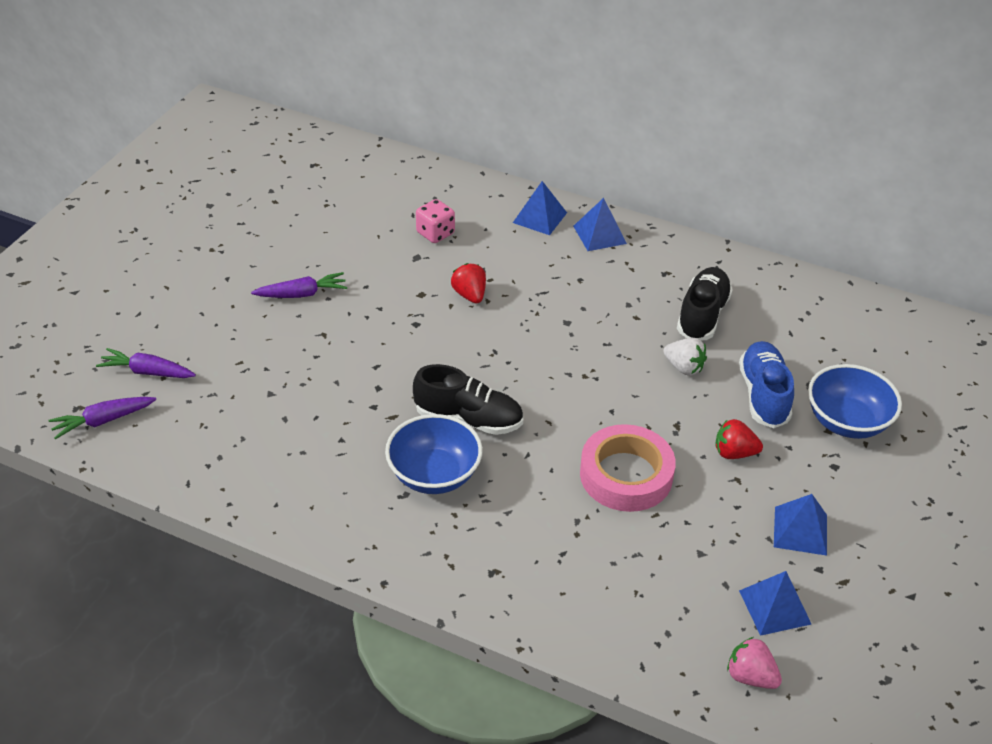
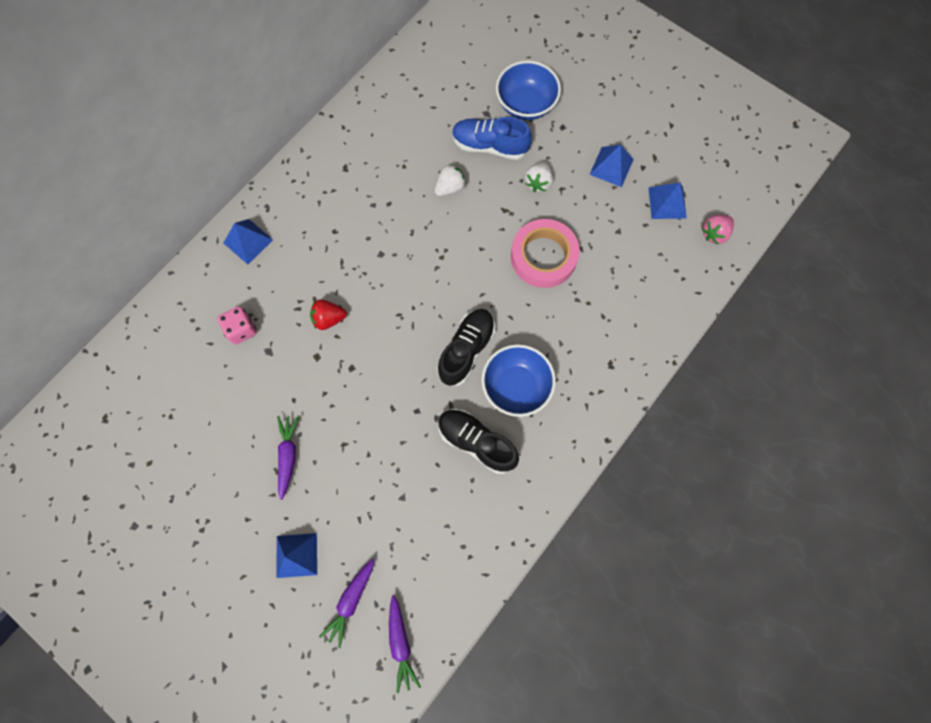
camera: 75 degrees left, 30 degrees up
(599, 234) = (284, 201): blue pyramid -> blue pyramid (296, 555)
(702, 315) = (399, 158): black shoe -> black shoe (476, 442)
(734, 453) = (538, 182): red strawberry -> white strawberry

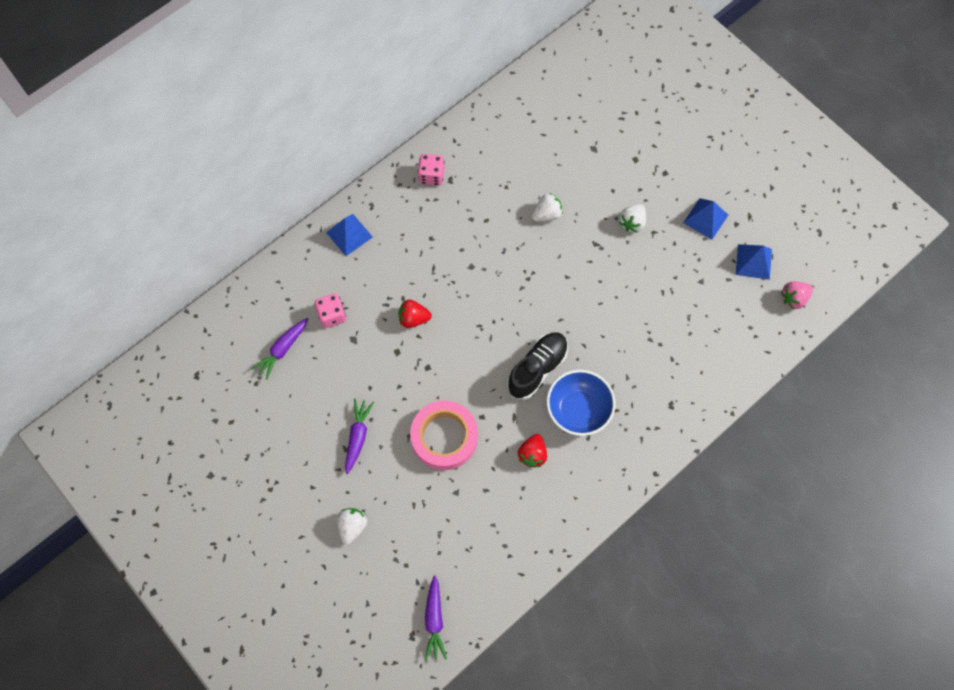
camera: 10 degrees right, 5 degrees down
(296, 555) = (352, 526): blue pyramid -> white strawberry
(325, 166) = (431, 176): none -> pink dice
(351, 601) = (395, 575): purple carrot -> purple carrot (282, 349)
(476, 442) = (532, 454): black shoe -> red strawberry
(489, 146) = (591, 180): blue shoe -> none
(526, 105) = (633, 146): blue bowl -> none
(543, 257) = (625, 294): pink tape -> pink tape (444, 437)

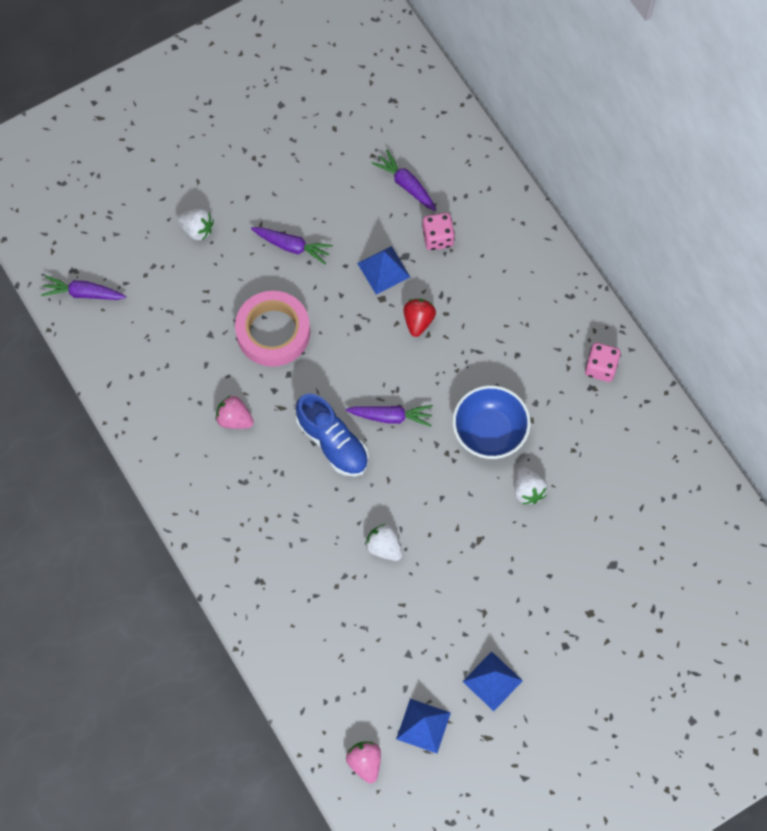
camera: 100 degrees right, 0 degrees up
(349, 235) = (535, 267): blue pyramid -> blue pyramid (383, 270)
(505, 326) = (391, 417): none -> purple carrot
(532, 454) = (234, 419): red strawberry -> pink strawberry
(537, 368) = (333, 442): black shoe -> blue shoe
(578, 410) = (275, 477): blue bowl -> blue bowl (489, 432)
(632, 223) = (501, 589): white strawberry -> white strawberry (384, 547)

